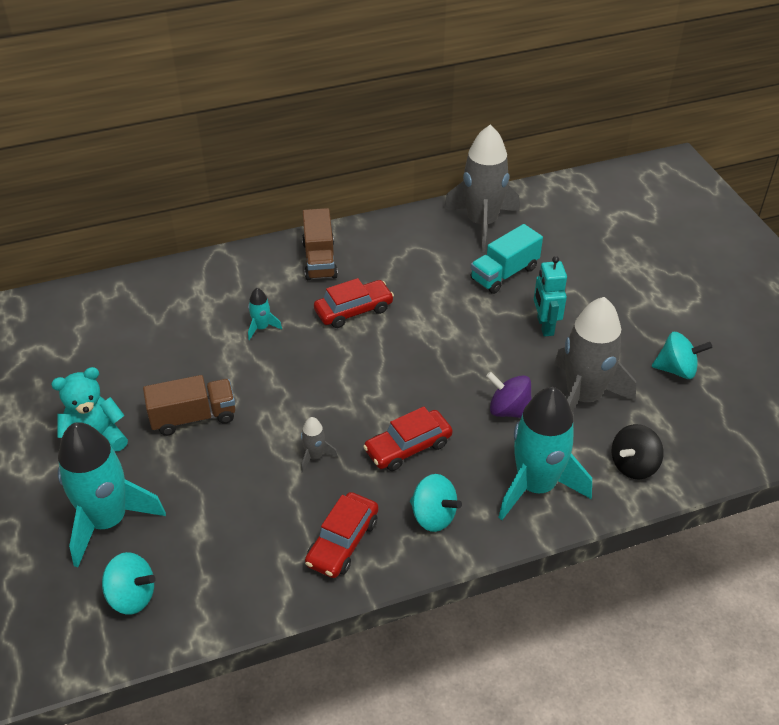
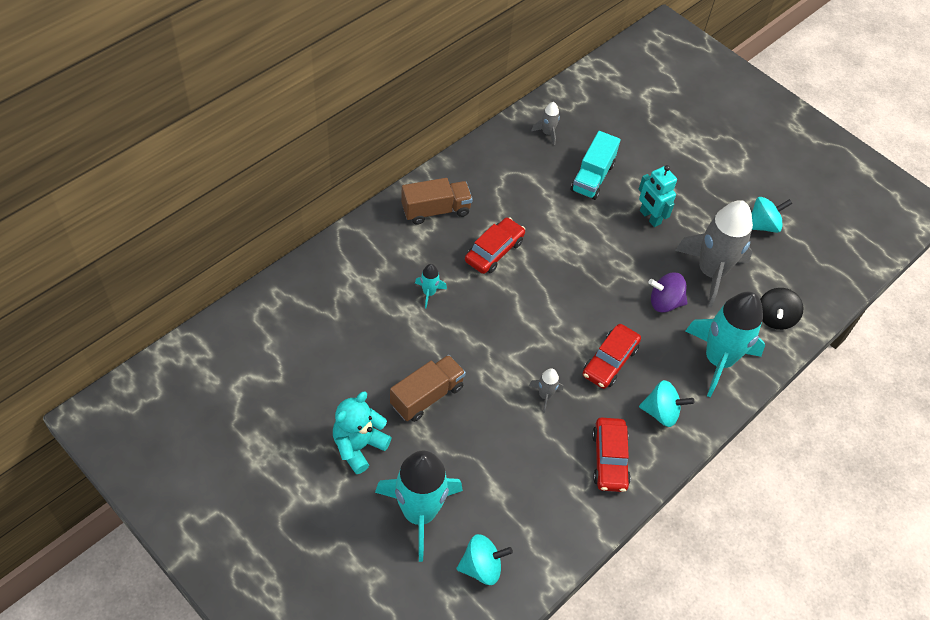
camera: 30 degrees left, 10 degrees up
(319, 260) = (436, 210): brown truck -> brown truck turned 75 degrees counterclockwise
(481, 223) = (547, 133): grey rocket -> grey rocket, size x0.42

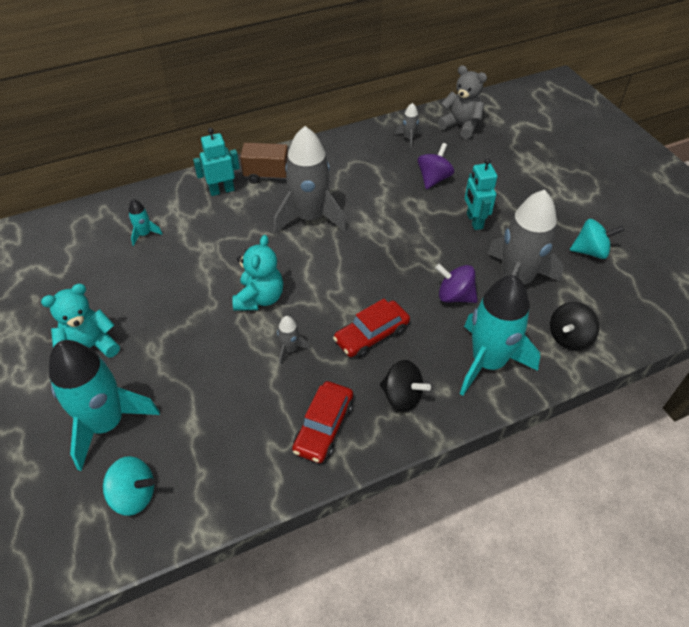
camera: 25 degrees right, 5 degrees down
(389, 240) = (222, 190): none -> turquoise robot
(427, 396) = (178, 321): brown truck -> none
(429, 293) = (231, 237): turquoise rocket -> turquoise rocket (144, 234)
(491, 351) = (260, 298): none -> turquoise teddy bear
(494, 251) = (310, 217): red car -> grey rocket
(592, 106) = (461, 126): none -> grey teddy bear
(592, 177) = (433, 179): turquoise truck -> purple spinning top
(661, 412) = (402, 396): turquoise spinning top -> black spinning top

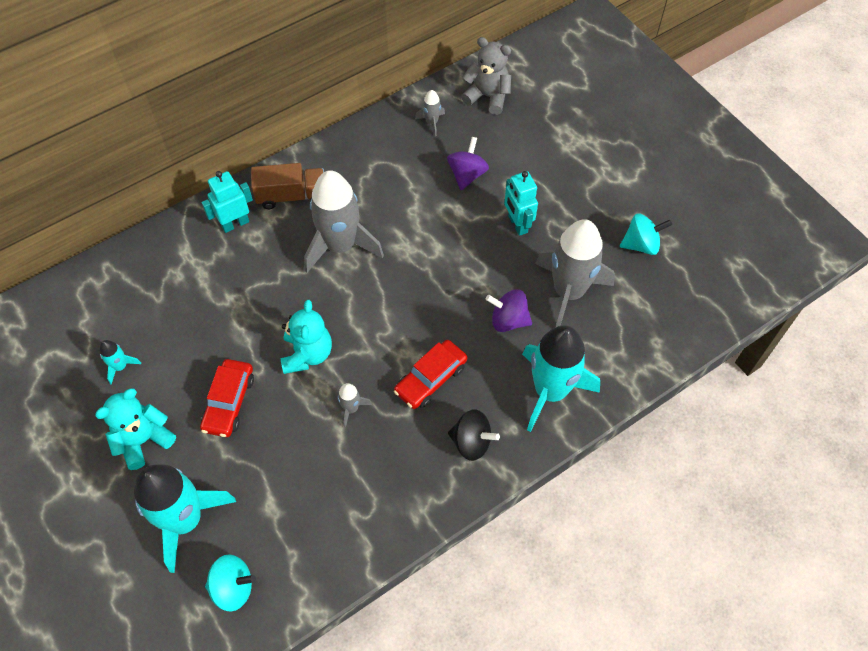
camera: 10 degrees left, 10 degrees up
(144, 234) = (163, 294): turquoise rocket -> turquoise rocket (120, 366)
(323, 427) = (401, 487): red car -> red car (229, 402)
(569, 337) = (626, 350): black spinning top -> none

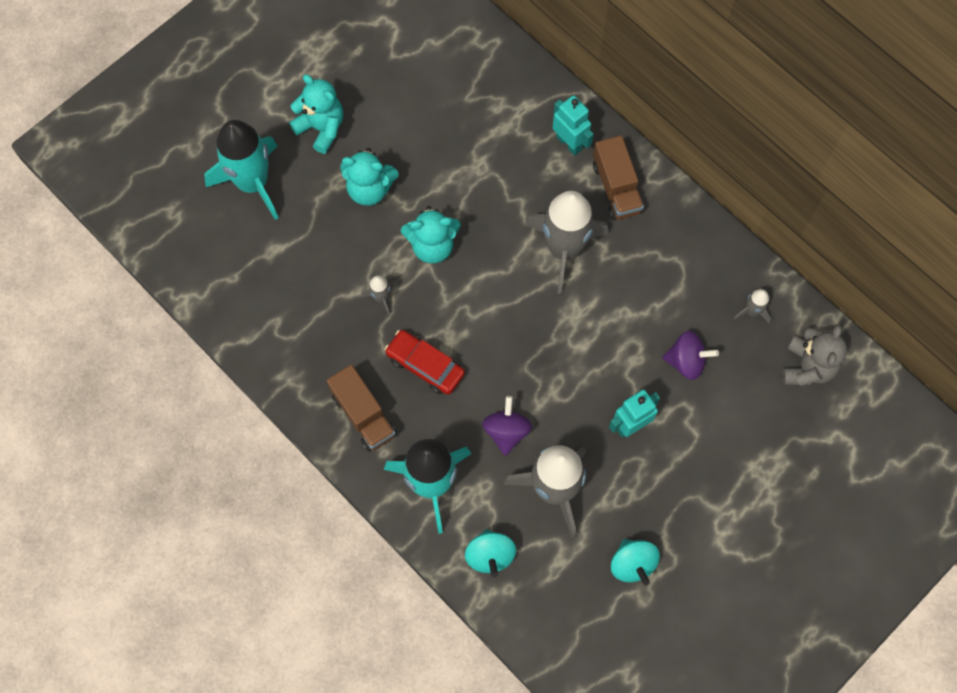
camera: 80 degrees right, 10 degrees up
(120, 366) = (390, 87): turquoise rocket -> none
(229, 402) = (369, 189): red car -> turquoise teddy bear
(233, 588) = (198, 237): turquoise spinning top -> turquoise spinning top (490, 555)
(471, 442) = (363, 415): black spinning top -> brown truck

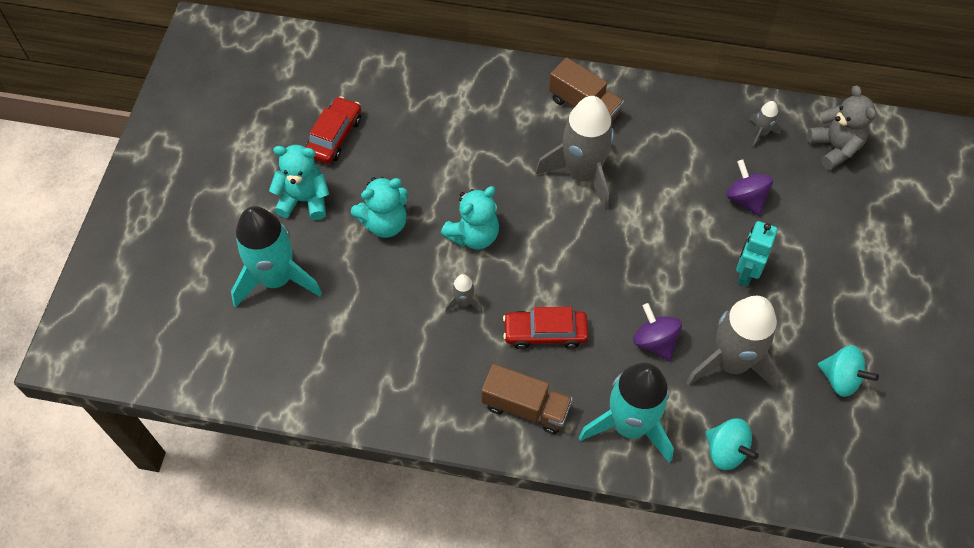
camera: 35 degrees left, 10 degrees down
(385, 85) = (334, 136): none -> red car
(569, 143) = (520, 95): turquoise robot -> none
(686, 361) = (745, 199): purple spinning top -> purple spinning top turned 90 degrees counterclockwise

